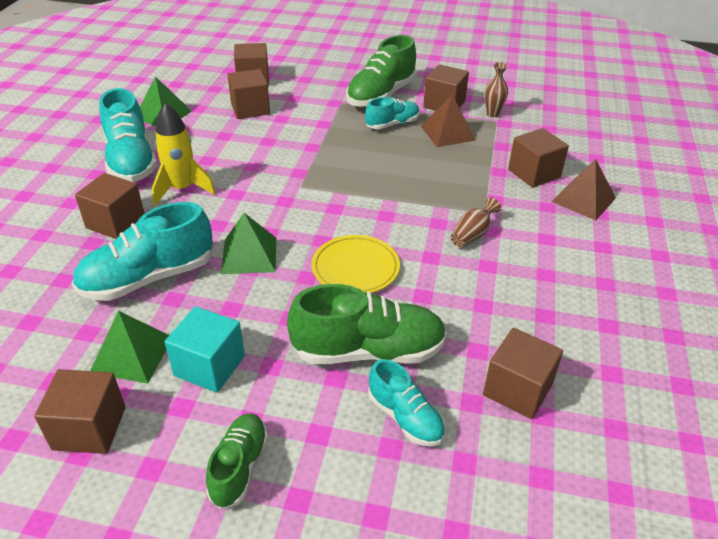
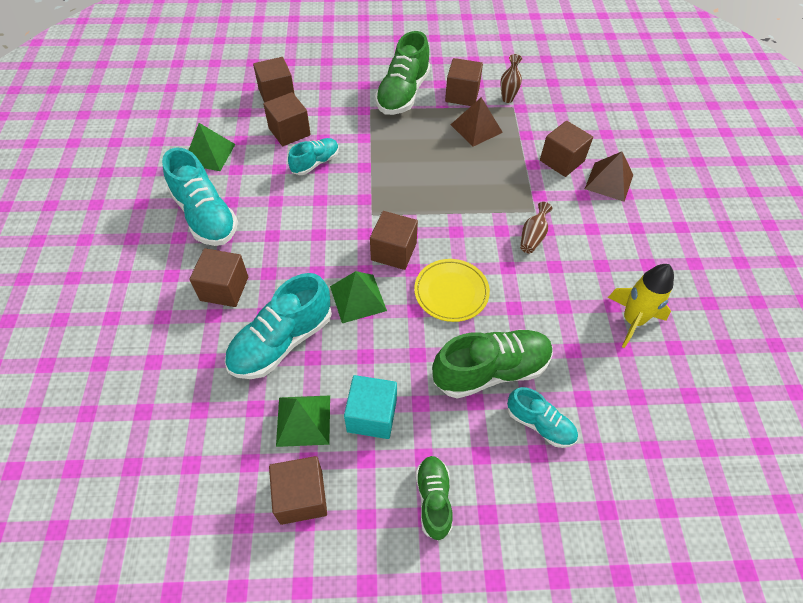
camera: 15 degrees left, 15 degrees up
(182, 189) = (268, 239): yellow rocket -> yellow rocket (632, 320)
(392, 124) = (425, 127): turquoise shoe -> turquoise shoe (315, 163)
(517, 389) = (612, 379): brown cube -> brown cube (393, 251)

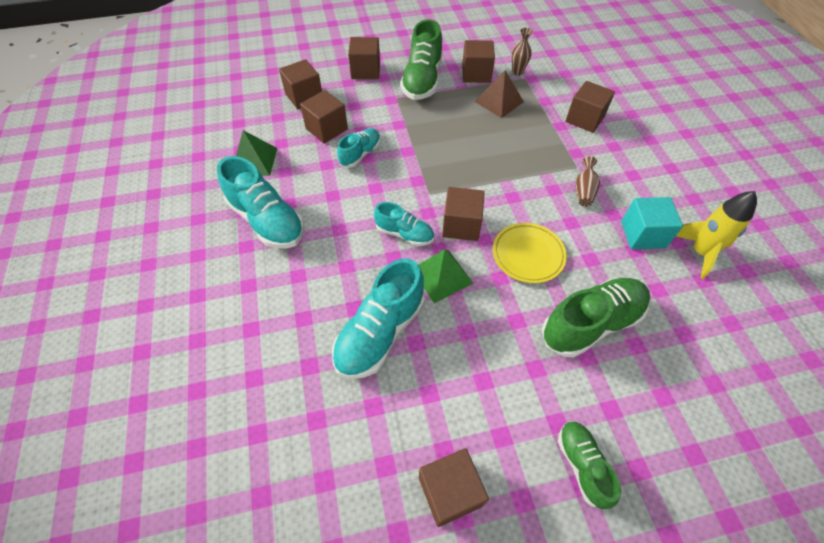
camera: 10 degrees left, 0 degrees up
(224, 288) = (307, 289): brown cube -> brown cube (365, 71)
(303, 420) = (427, 409): green pyramid -> none
(372, 415) = (493, 391): turquoise cube -> turquoise cube (643, 234)
(539, 424) = (655, 367): turquoise shoe -> turquoise shoe (404, 234)
(609, 181) = (632, 131): brown pyramid -> none

